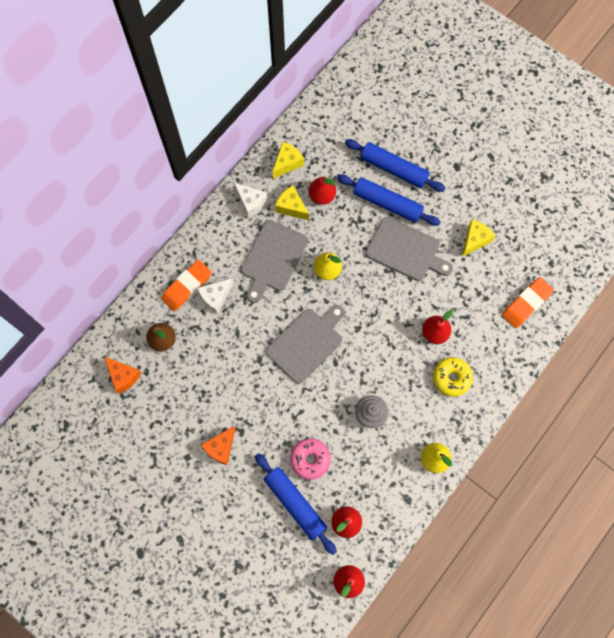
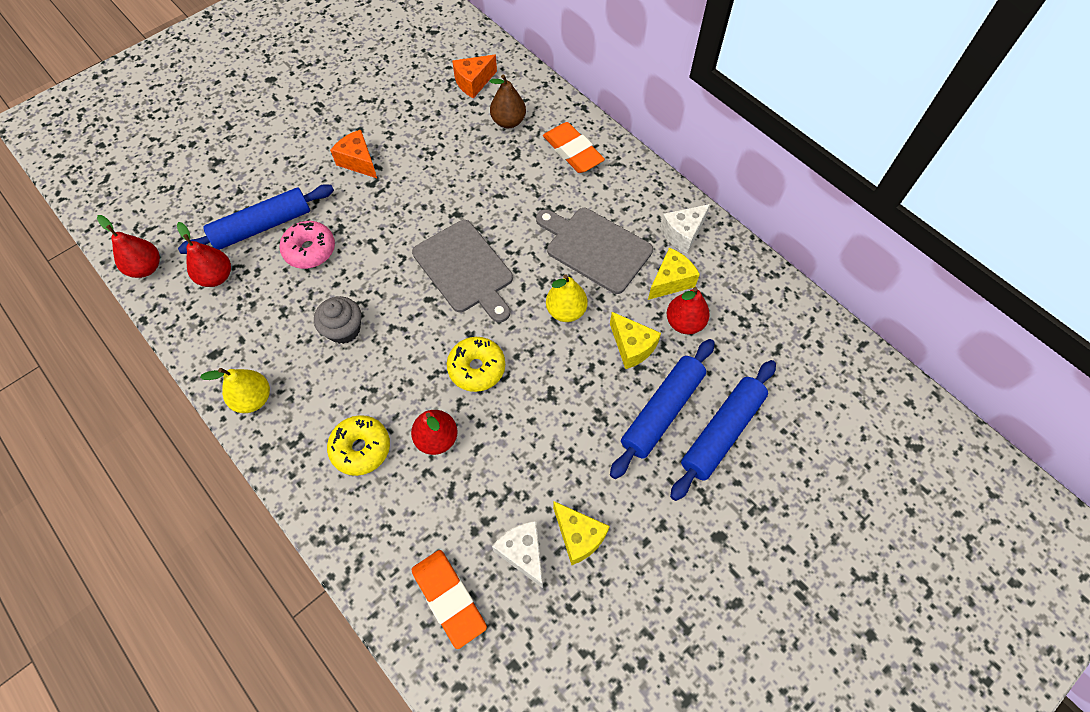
camera: 100 degrees right, 10 degrees down
(215, 297) = (552, 179): white cheese -> white cheese (523, 553)
(287, 163) = (741, 286): yellow cheese -> yellow cheese (632, 347)
(381, 319) = (477, 368): none -> yellow donut
(405, 250) = (578, 423): grey cutting board -> none

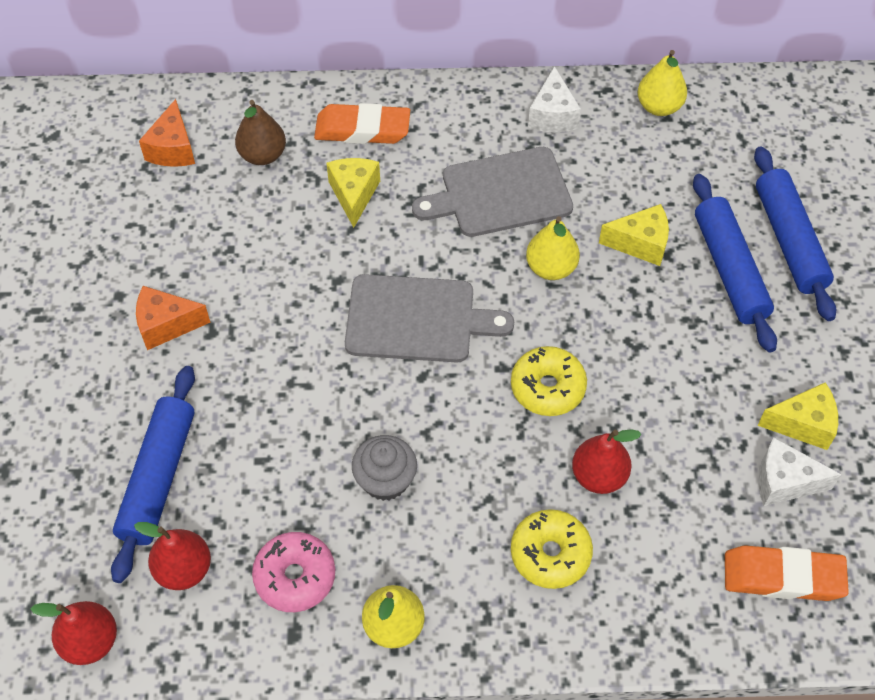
camera: 50 degrees left, 5 degrees down
(310, 250) = (243, 449): pink donut -> pink donut (295, 577)
(670, 281) = (596, 163): yellow cheese -> yellow cheese (354, 195)
(684, 322) = (652, 185): red pear -> none
(752, 285) = (659, 107): none -> yellow pear

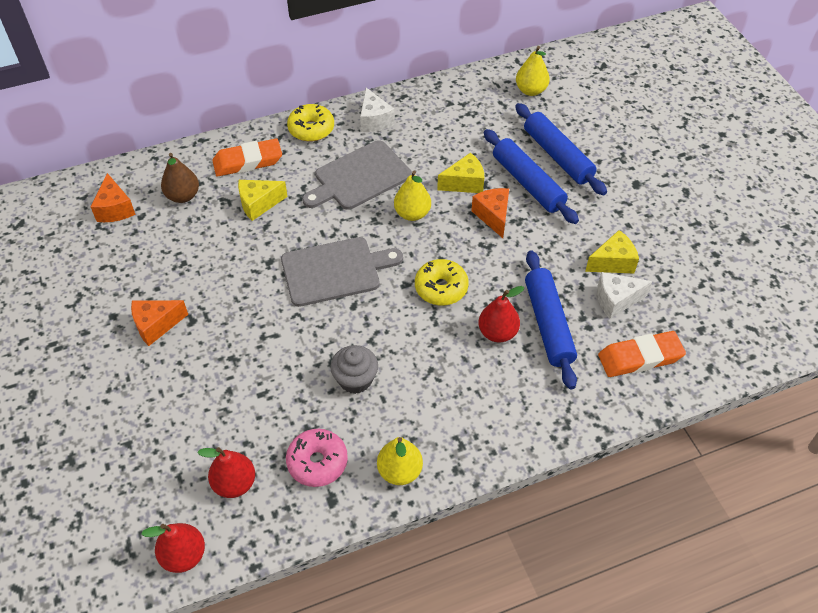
camera: 20 degrees left, 5 degrees down
(158, 478) = (191, 428): blue rolling pin -> blue rolling pin (548, 324)
(354, 195) = (258, 204): yellow cheese -> yellow cheese turned 90 degrees counterclockwise
(550, 554) = (486, 391): yellow donut -> yellow donut (311, 129)
(659, 107) = (441, 98): yellow pear -> yellow pear (530, 90)
(660, 304) = (493, 216): none -> orange cheese

